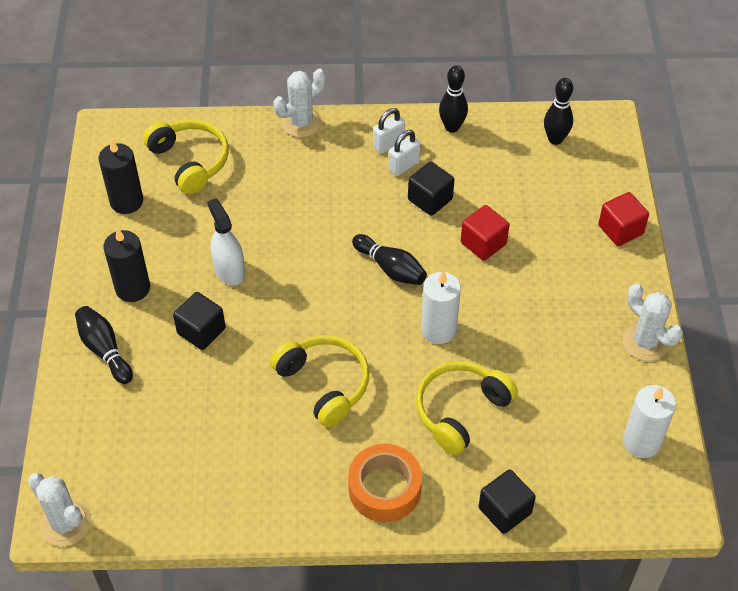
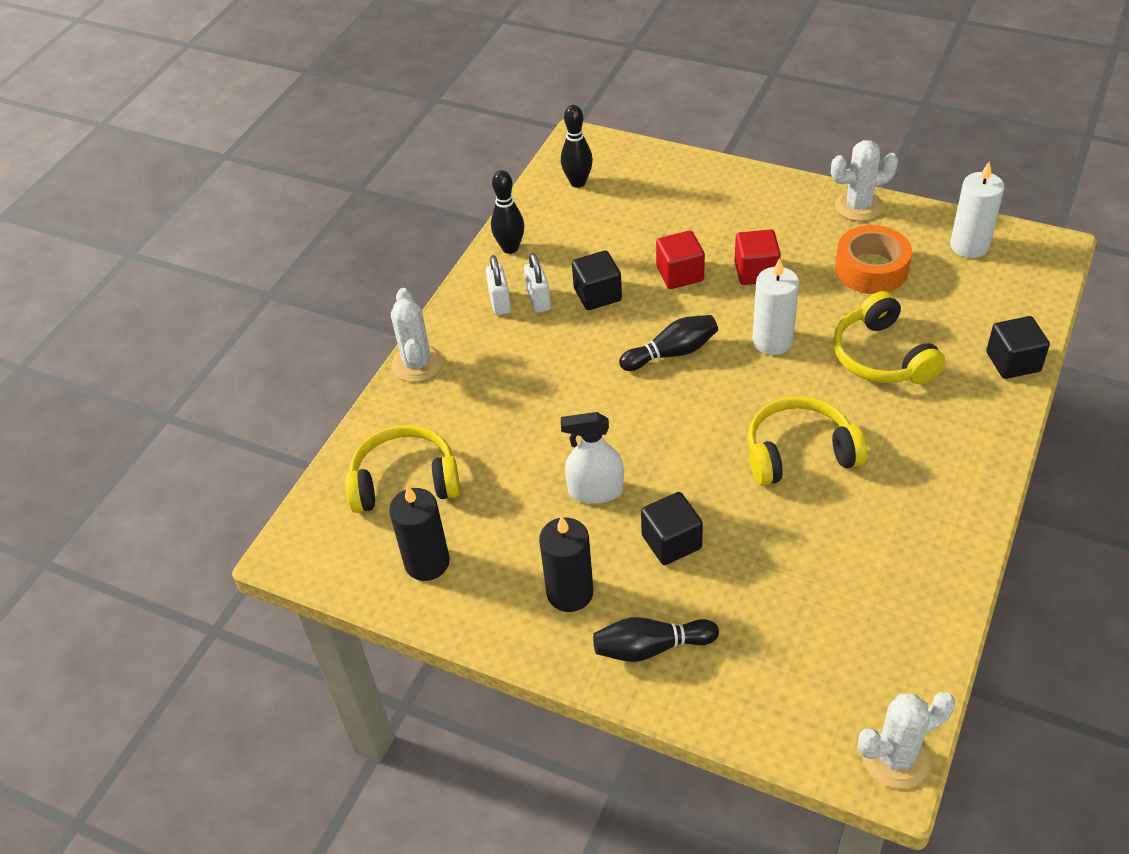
camera: 60 degrees left, 5 degrees down
(384, 489) = (954, 444): orange tape -> orange tape (871, 269)
(620, 230) = (718, 178): red cube -> red cube (756, 272)

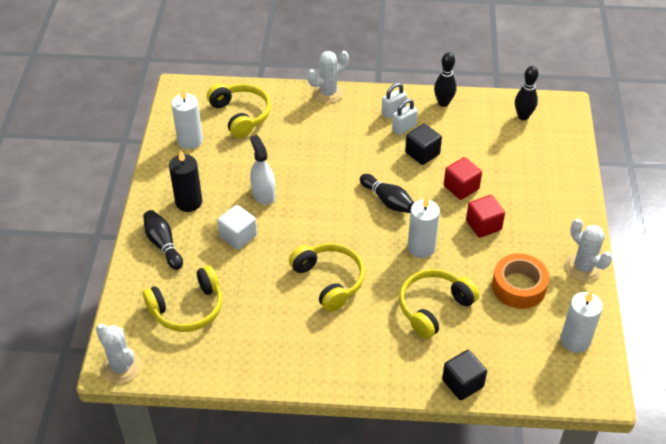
camera: 65 degrees right, 0 degrees up
(427, 562) = (190, 140): black candle -> white candle
(671, 542) = (238, 236): black cube -> white cube
(799, 639) = (188, 308): none -> yellow headphones

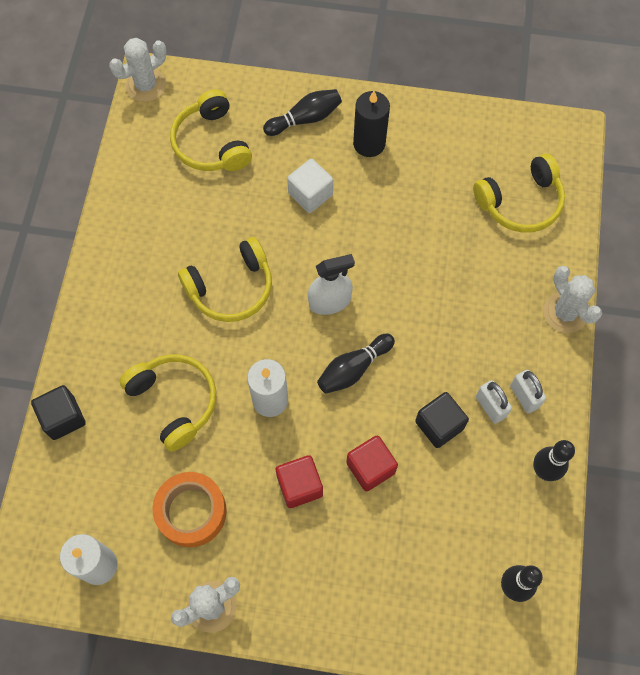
camera: 95 degrees right, 20 degrees up
(190, 140) = (474, 144): white candle -> none
(263, 194) = (376, 223): white spray bottle -> white spray bottle (329, 301)

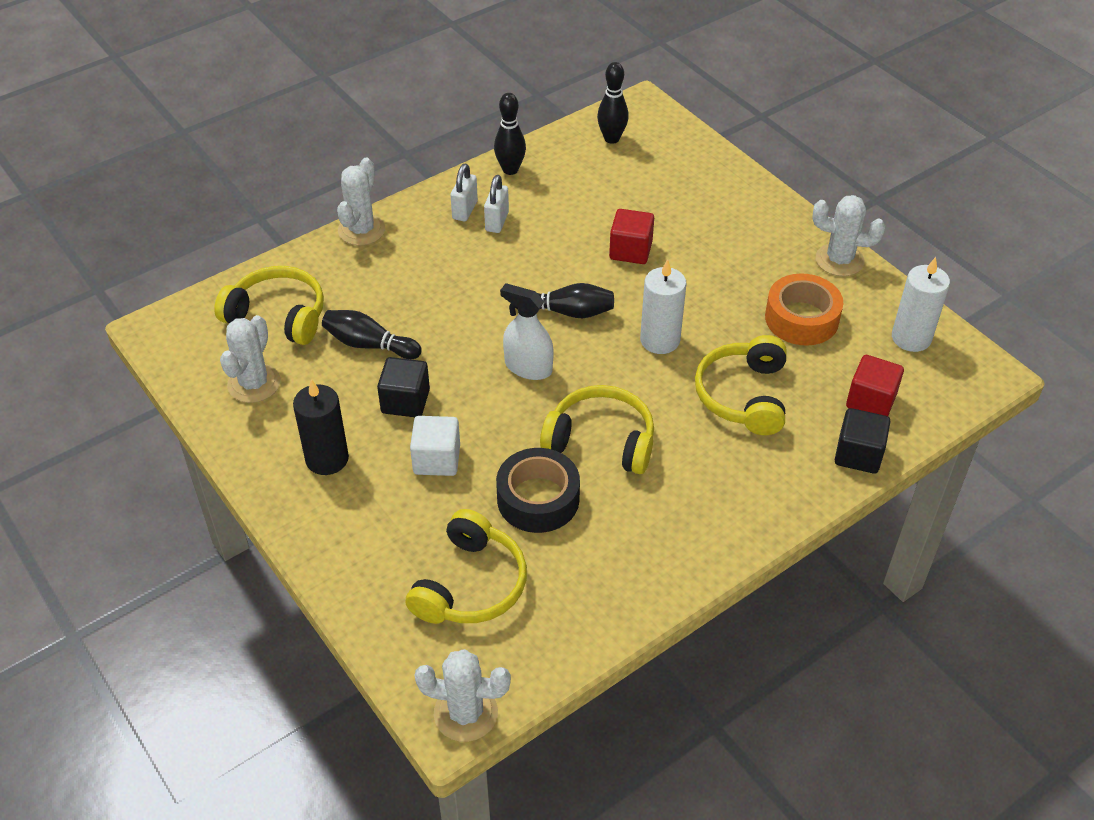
camera: 135 degrees left, 20 degrees down
(228, 219) = (538, 499): none -> black tape
(299, 486) = (697, 277): red cube -> red cube (870, 401)
(305, 119) = (351, 530): black bowling pin -> black bowling pin (369, 345)
(439, 425) = (548, 238): black cube -> black cube (405, 401)
(469, 150) = (254, 383): none -> white cactus

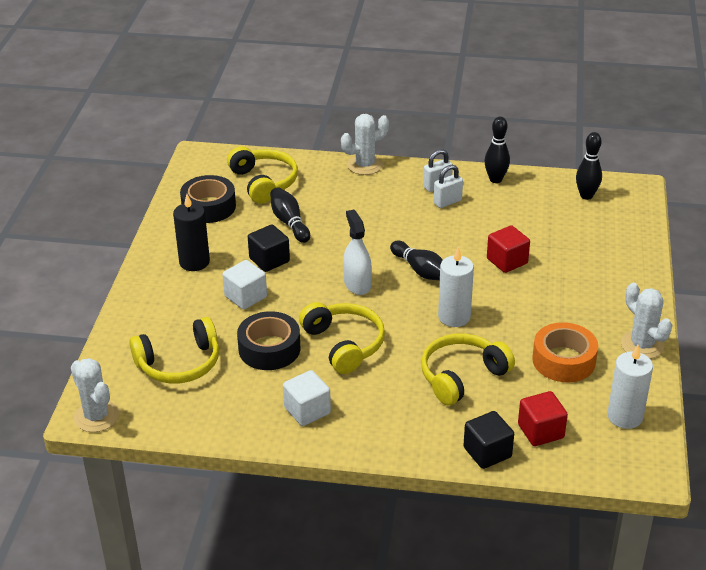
camera: 45 degrees right, 10 degrees down
(254, 383) = (209, 207): white cactus -> black tape
(660, 536) = (307, 410): none -> white cube

